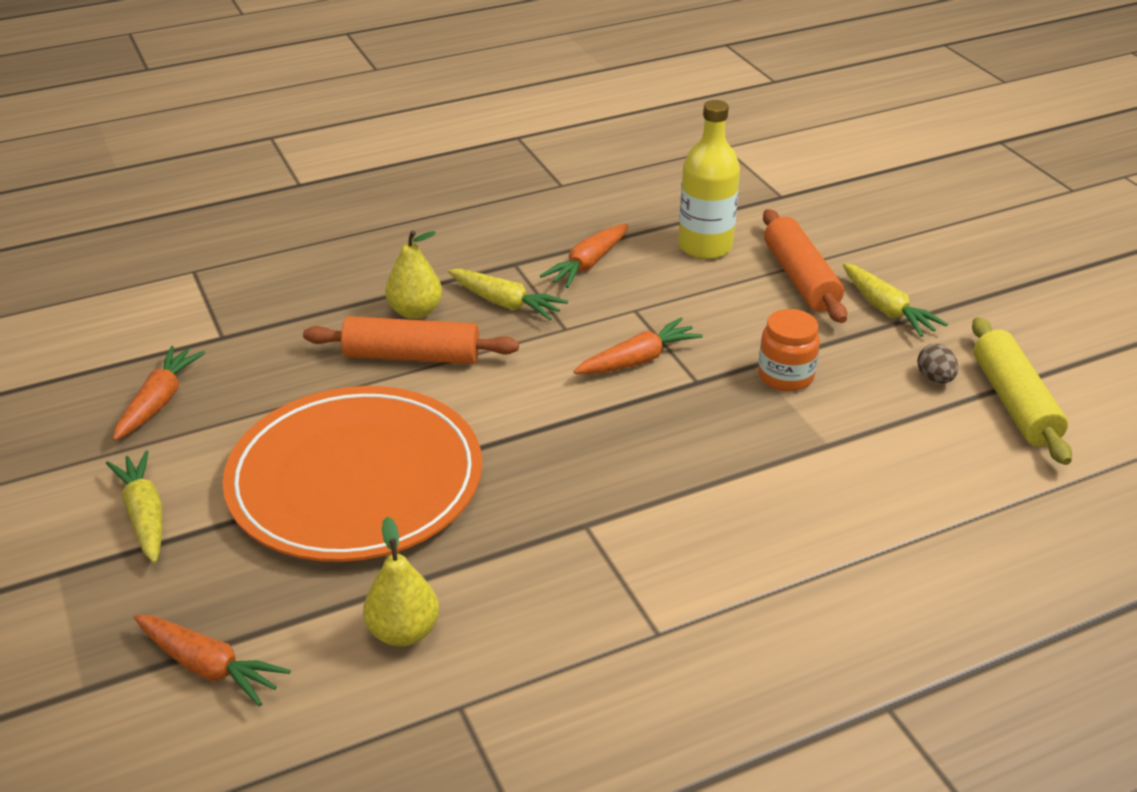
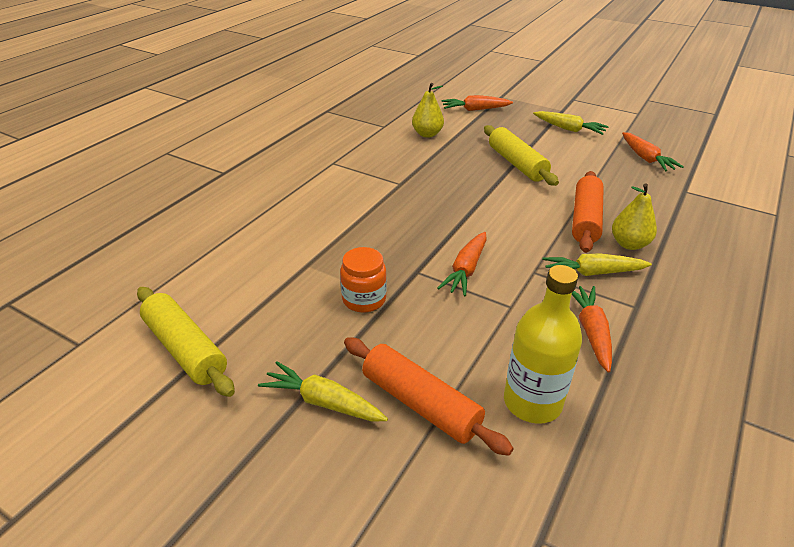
camera: 145 degrees right, 0 degrees up
(355, 480) = (517, 164): orange plate -> yellow rolling pin
(412, 356) = (585, 219): orange rolling pin -> orange rolling pin turned 45 degrees counterclockwise
(935, 378) = (254, 344): brown egg -> none

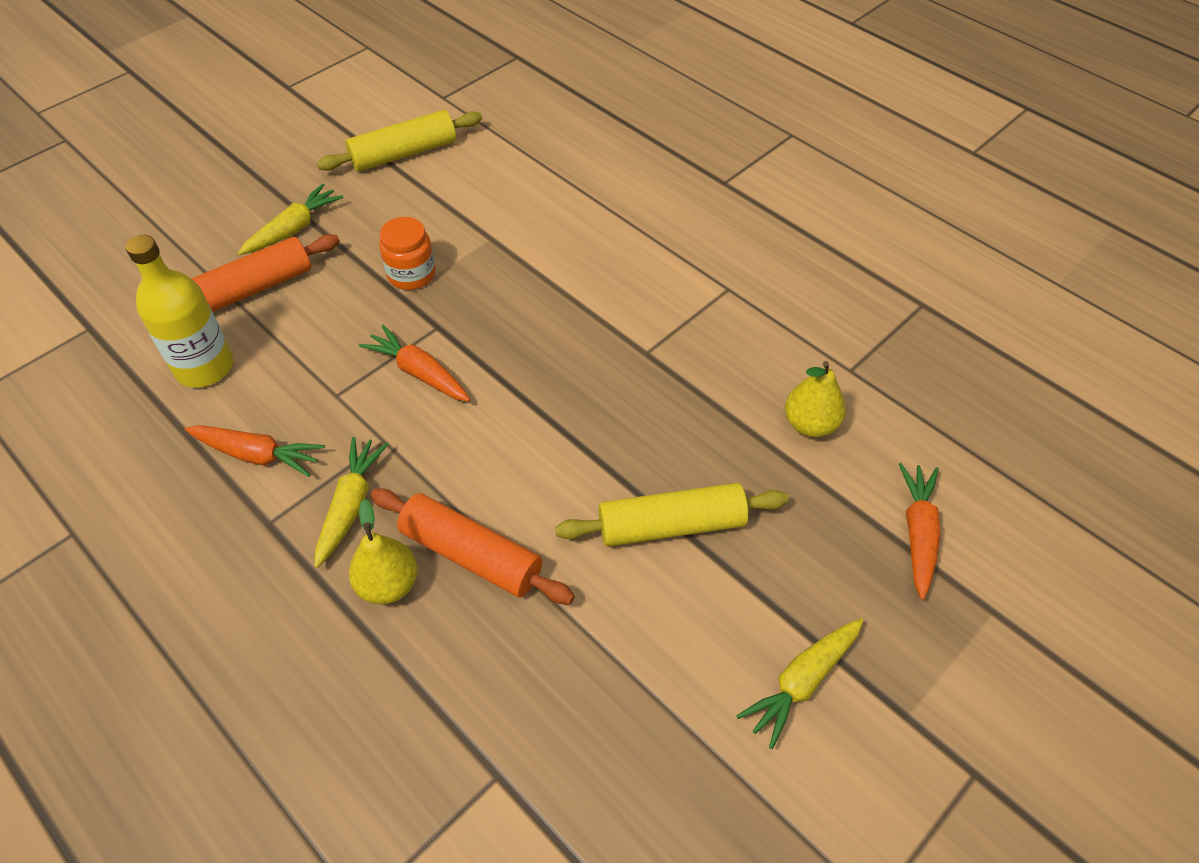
camera: 105 degrees right, 15 degrees up
(646, 158) = (639, 776): orange carrot -> none

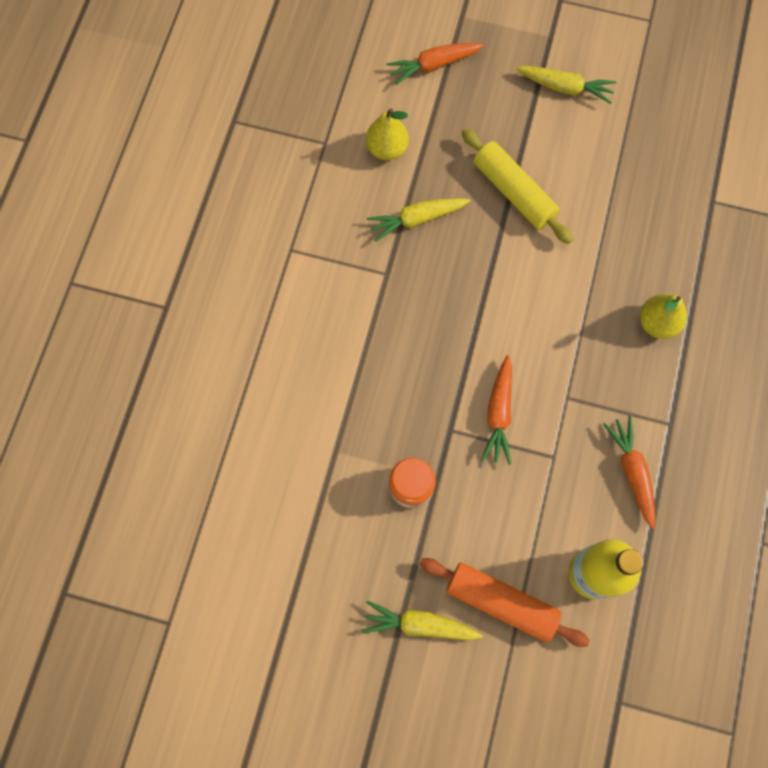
camera: 120 degrees left, 20 degrees up
(351, 505) = (624, 383): yellow carrot -> yellow carrot (416, 219)
(404, 153) = (271, 600): yellow rolling pin -> none
(471, 555) = (607, 290): orange rolling pin -> none

